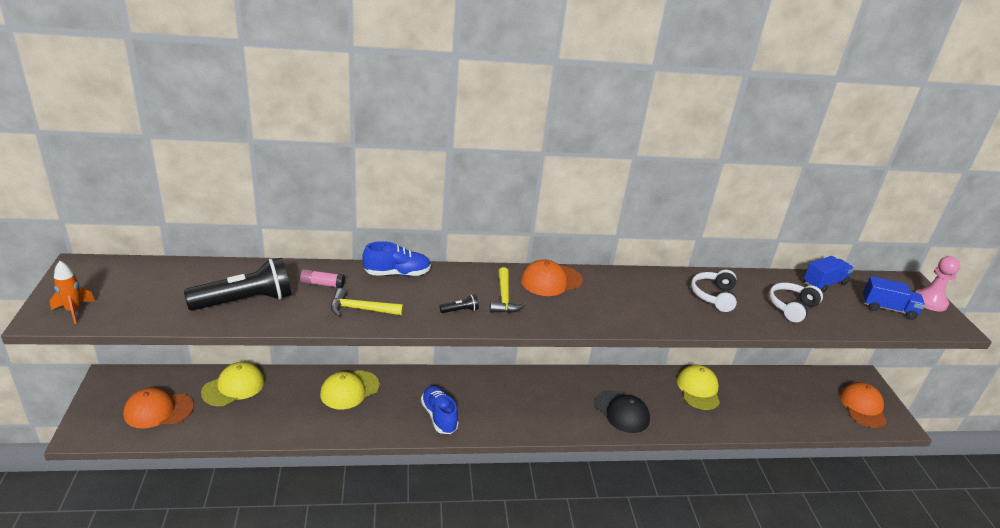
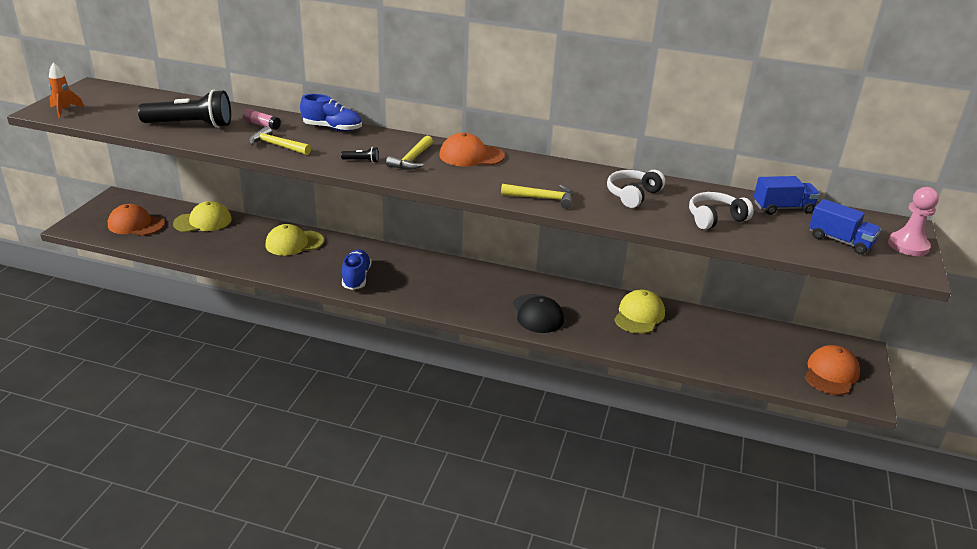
camera: 25 degrees right, 0 degrees up
(651, 318) = (542, 198): none -> yellow hammer

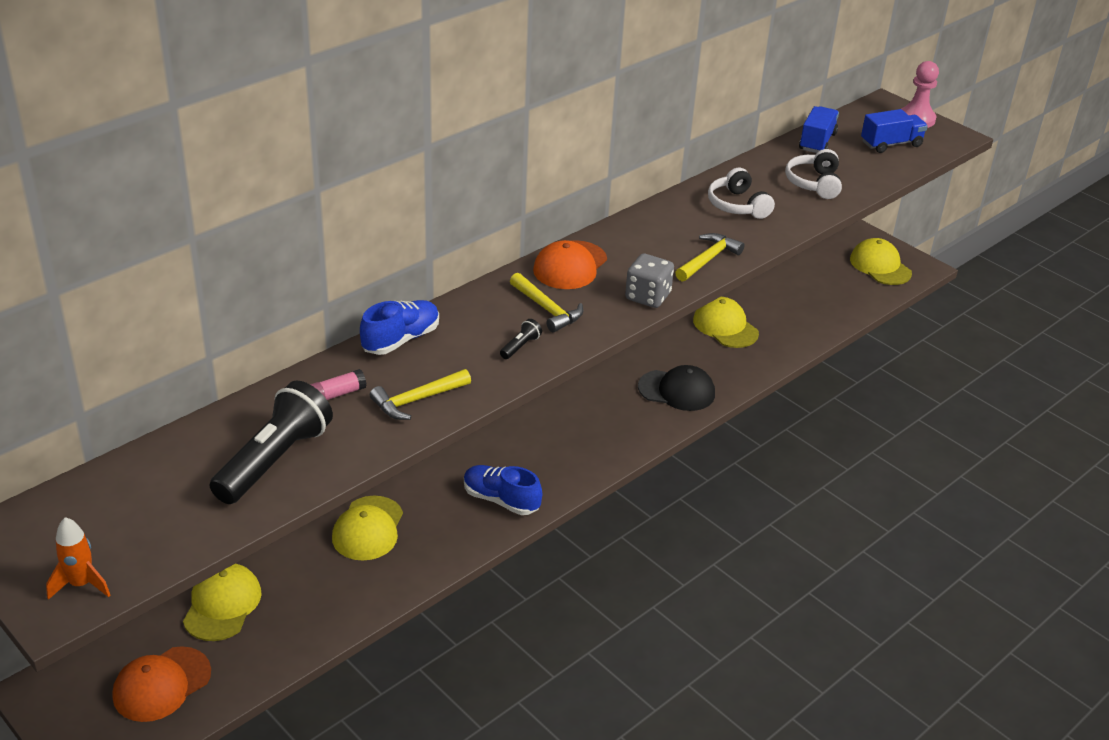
camera: 60 degrees left, 5 degrees up
(466, 187) = (647, 297): none -> grey dice
(831, 373) = (880, 266): orange cap -> yellow cap

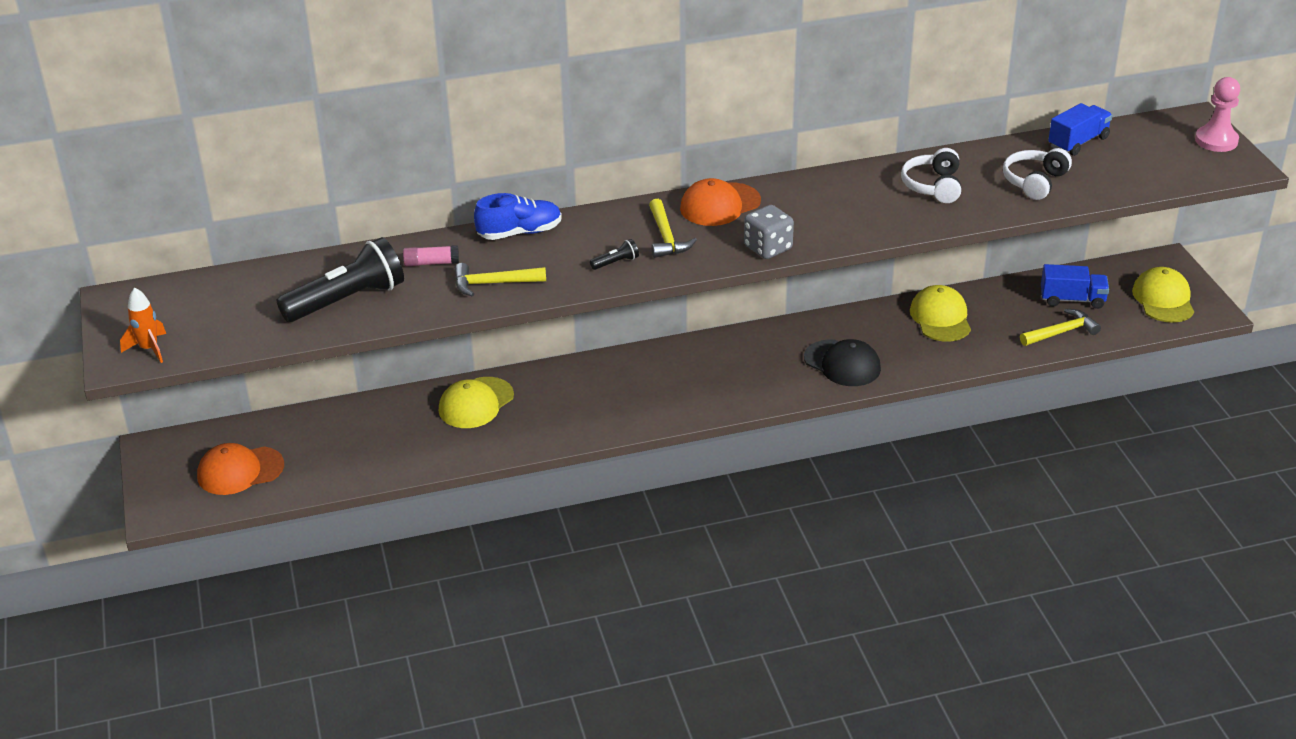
camera: 30 degrees right, 0 degrees up
(222, 604) = (322, 427): yellow cap -> none
(501, 500) = (604, 412): blue shoe -> none
(708, 259) = (856, 228): yellow hammer -> yellow hammer (1061, 332)
(891, 144) = (1160, 160): blue truck -> blue truck (1072, 300)

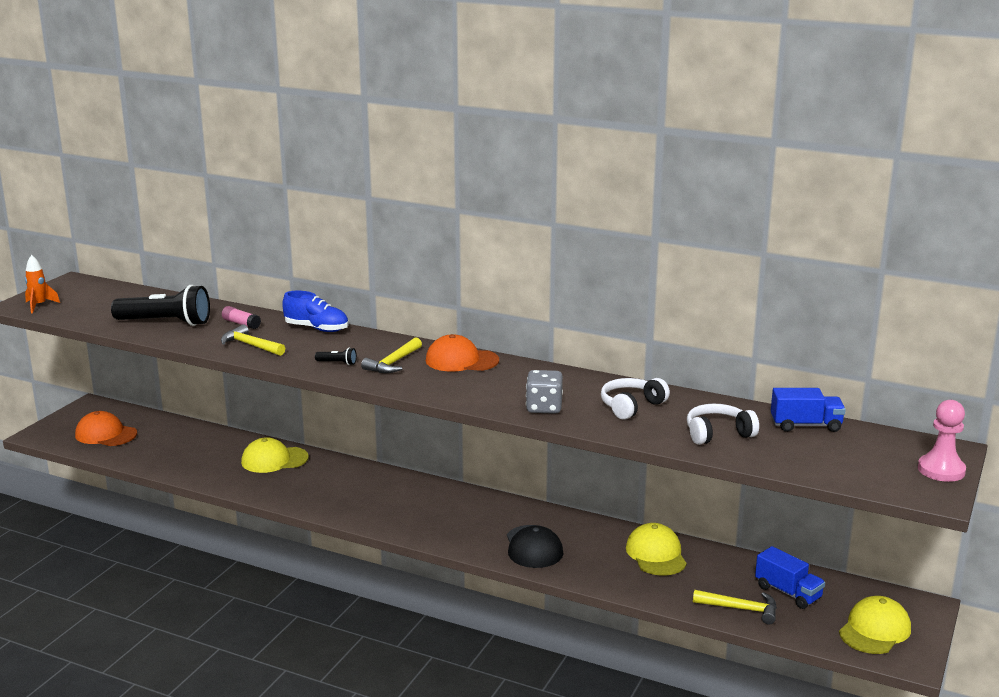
camera: 40 degrees right, 15 degrees down
(768, 248) = (443, 393): grey dice -> grey dice (544, 408)
(940, 318) = (656, 554): yellow cap -> yellow cap turned 45 degrees counterclockwise

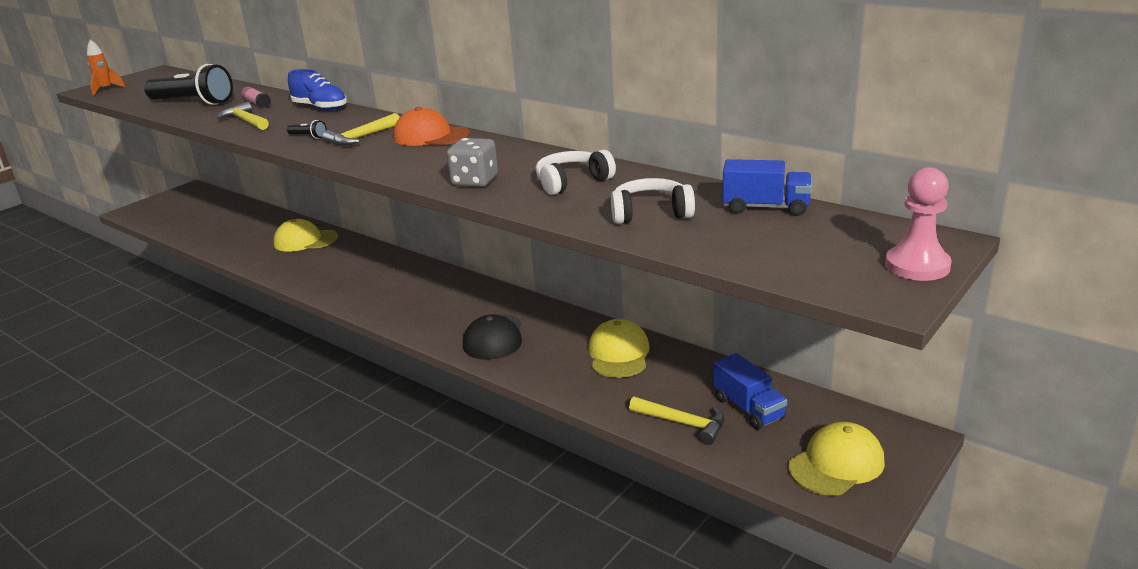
camera: 15 degrees right, 5 degrees up
(106, 434) = (182, 213): orange cap -> none

